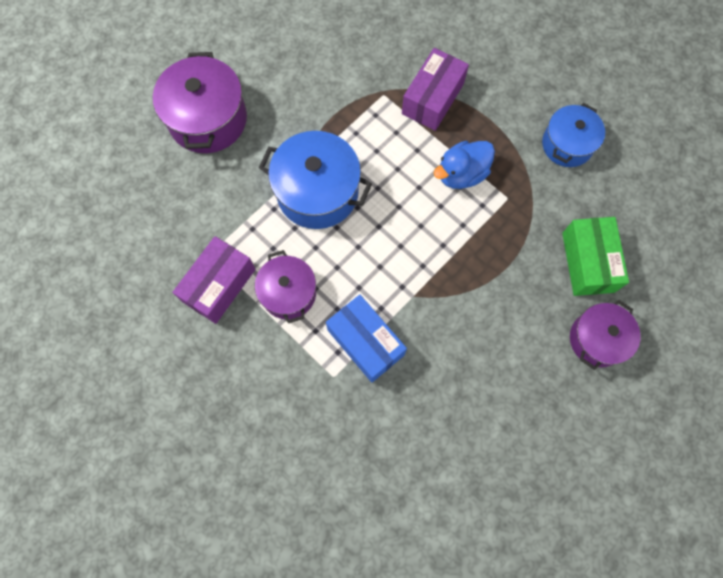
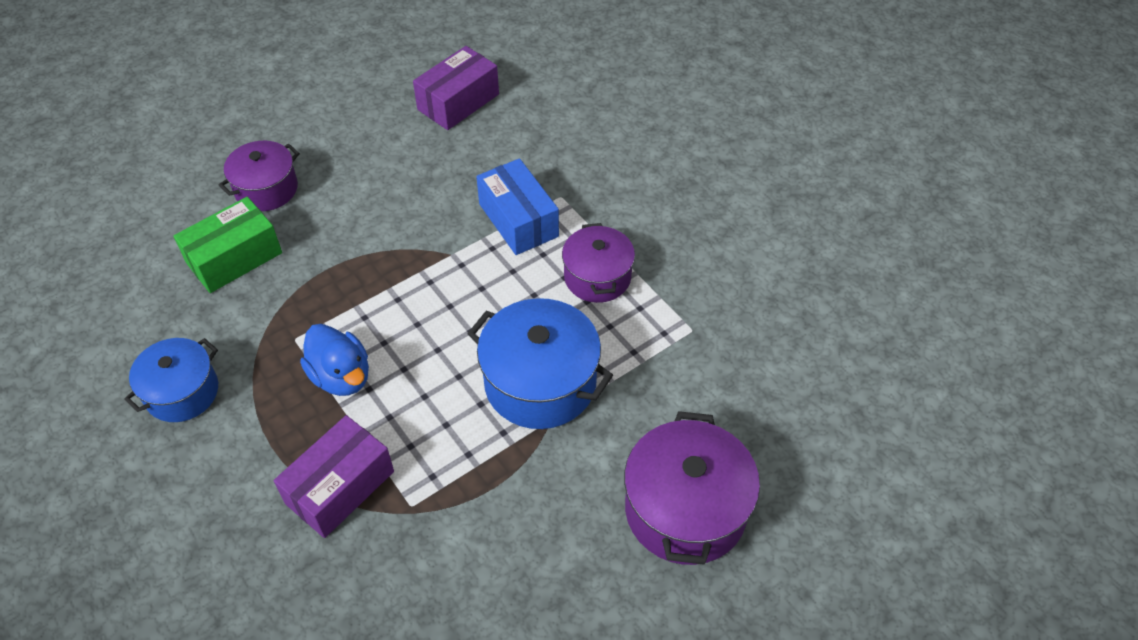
camera: 170 degrees left, 20 degrees down
(219, 285) = (680, 296): purple box -> purple box (458, 102)
(461, 174) = (341, 376): blue duck -> blue duck turned 75 degrees clockwise
(588, 262) = (234, 258): green box -> green box turned 45 degrees clockwise

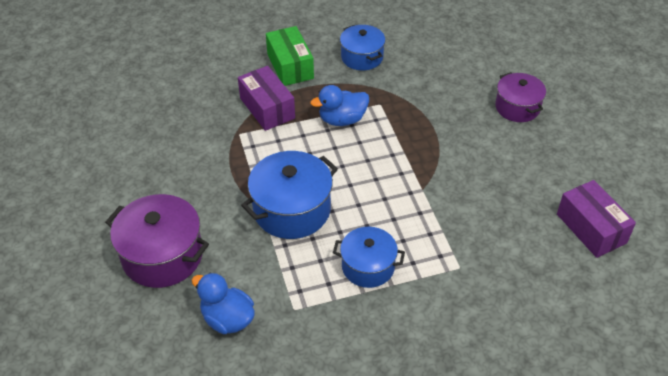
camera: 110 degrees right, 5 degrees down
(234, 258) = (458, 86): green box -> green box (290, 66)
(518, 220) = (442, 234): blue box -> none
(597, 277) = (368, 266): purple pot -> blue pot
(740, 392) = (227, 319): none -> blue duck

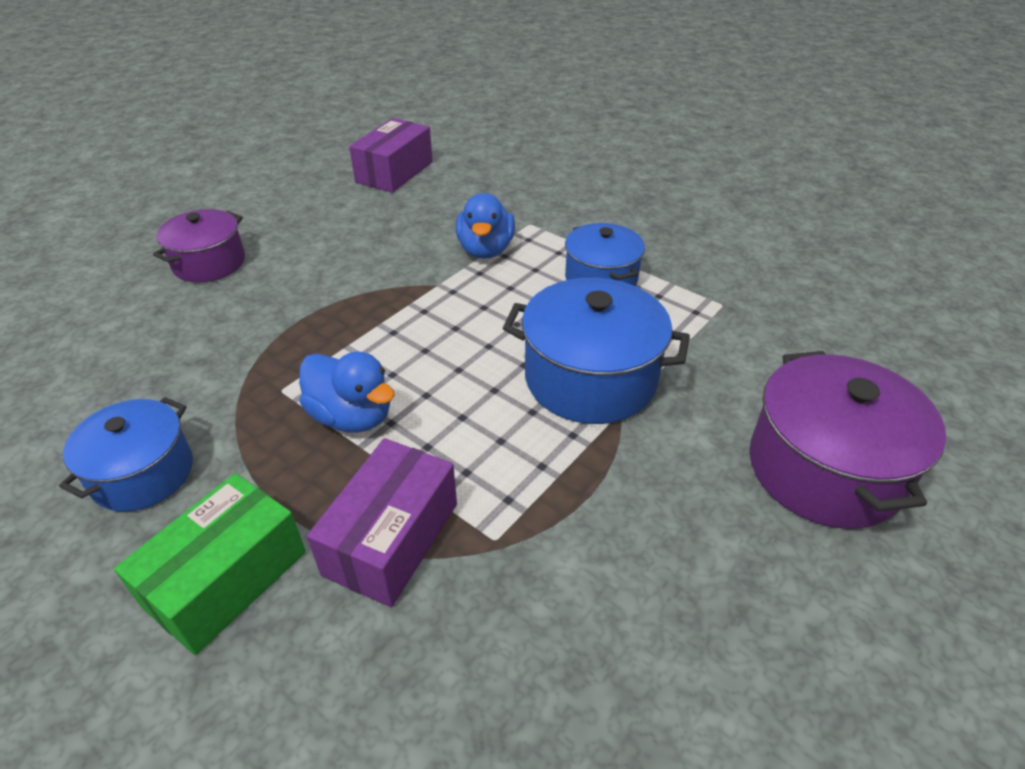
camera: 125 degrees left, 5 degrees down
(227, 319) = (806, 347): blue duck -> blue duck (485, 250)

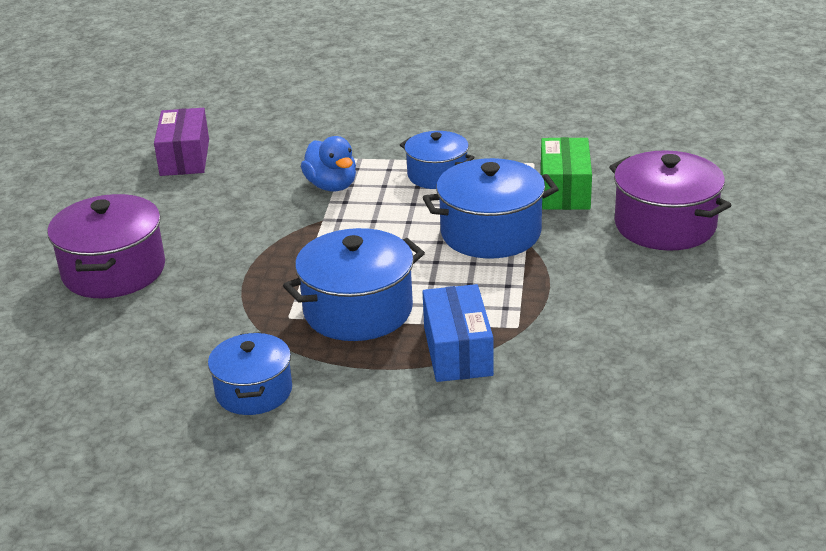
camera: 30 degrees left, 10 degrees down
(209, 263) = (114, 271): purple pot -> purple pot, size x1.54
(226, 579) = (381, 407): green box -> green box (564, 190)
(352, 416) = (358, 310): blue duck -> blue pot
(392, 539) = (458, 351): purple box -> blue box

